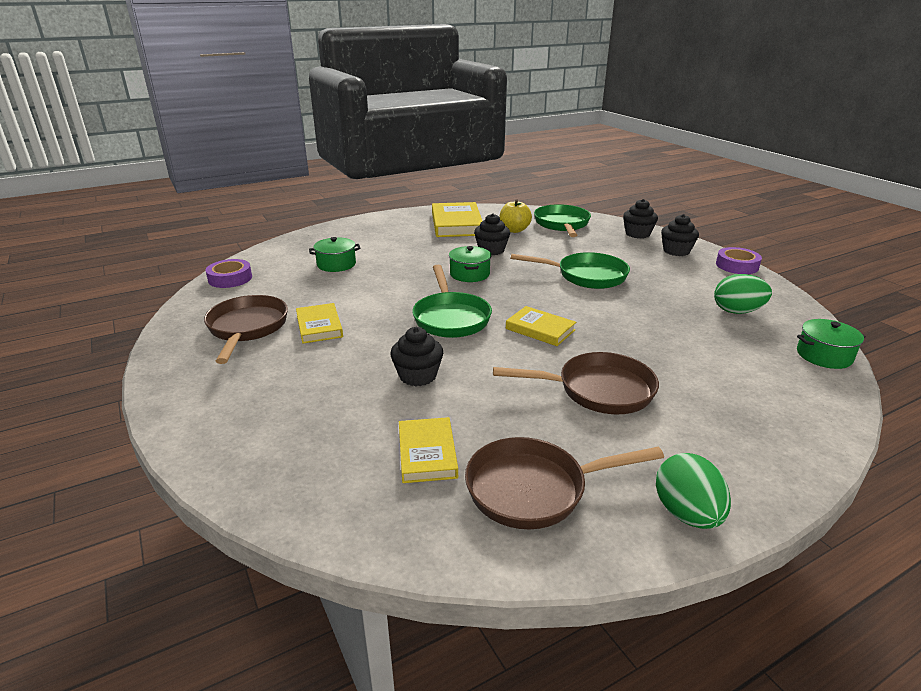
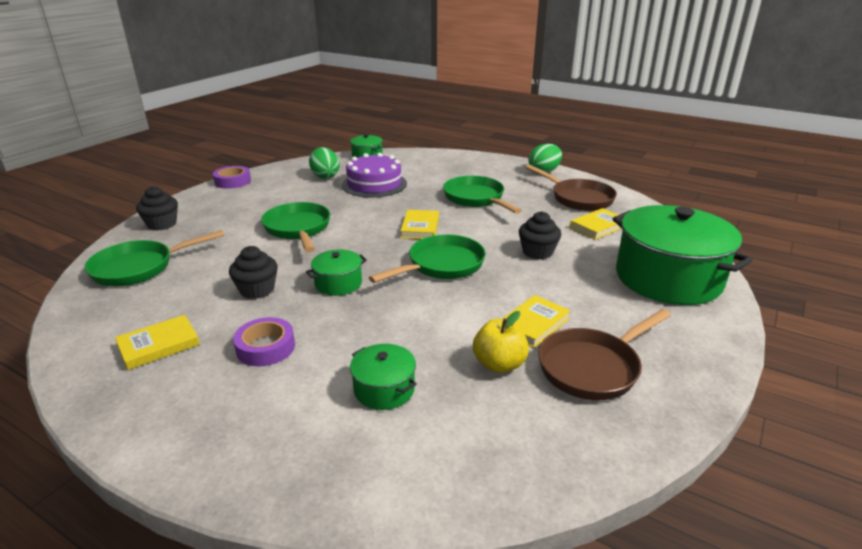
camera: 120 degrees left, 0 degrees up
(230, 278) = (518, 473): purple tape -> purple tape (265, 347)
(268, 434) = (668, 278): none -> green pot
(456, 224) = (159, 345): yellow book -> yellow book, size x0.60
(514, 230) = (173, 293): yellow apple -> yellow apple (499, 364)
(598, 390) = (476, 198): brown pan -> green pan
(676, 251) = (208, 203): black cupcake -> none
(693, 334) = (374, 184): none -> purple cake

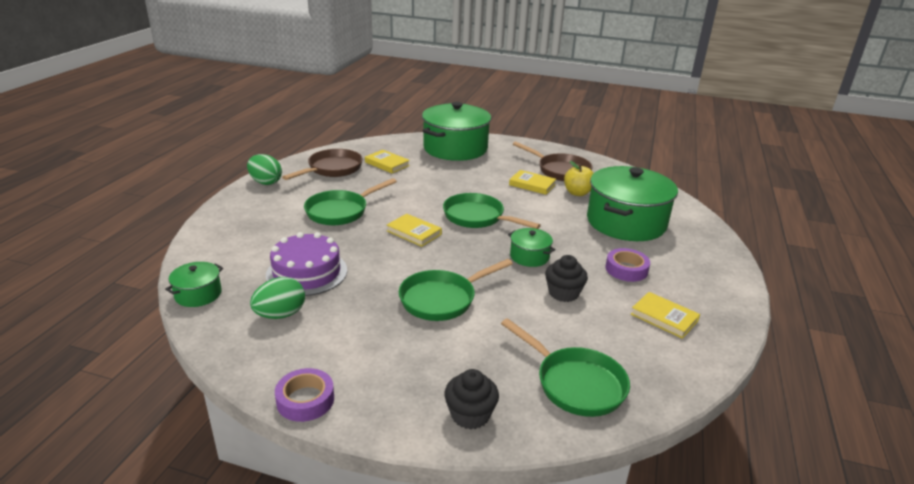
camera: 105 degrees left, 0 degrees up
(384, 389) = (626, 222): green pot -> green pot, size x2.21
(420, 227) = (414, 232): yellow book -> yellow book turned 45 degrees clockwise
(537, 252) = (438, 184): black cupcake -> none

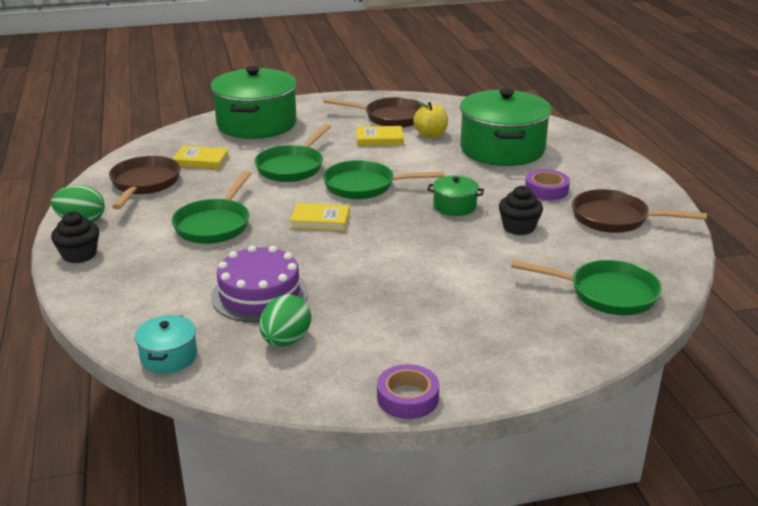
camera: 30 degrees left, 0 degrees up
(198, 294) = (169, 357): green pot -> turquoise pot
(442, 299) = (422, 270): green pan -> green pan (292, 167)
(470, 415) = (556, 349): black cupcake -> black cupcake (79, 255)
(664, 317) = (615, 219): yellow book -> brown pan

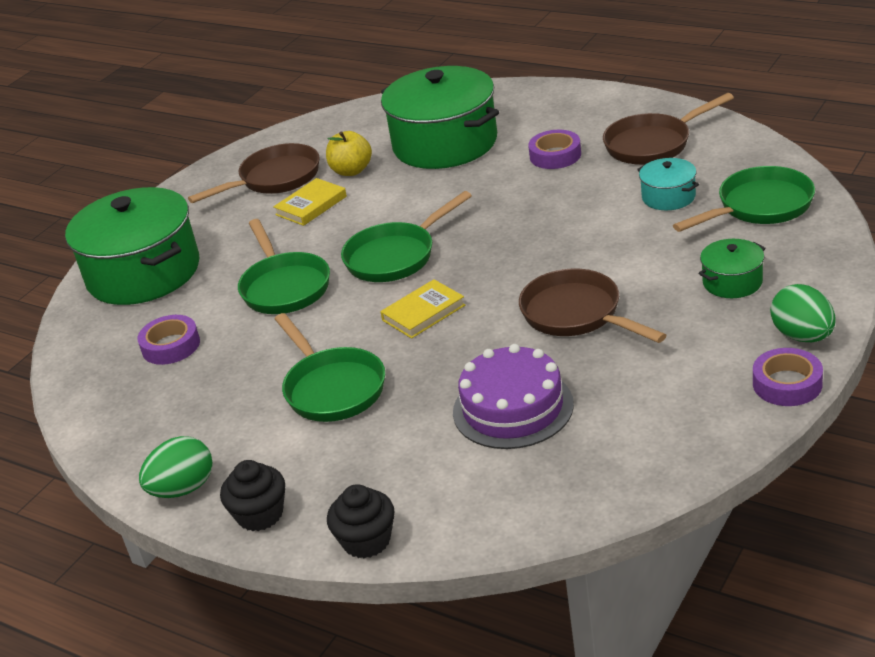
camera: 40 degrees left, 5 degrees up
(144, 184) = (163, 409): brown pan -> brown pan (577, 314)
(169, 357) = (553, 512): turquoise pot -> turquoise pot (668, 197)
(201, 161) = (171, 346): yellow book -> purple tape
(286, 341) = (616, 422): green egg -> green egg (802, 336)
(454, 206) = (511, 219): green pot -> green pot (732, 282)
(518, 227) = (598, 201): black cupcake -> black cupcake (366, 541)

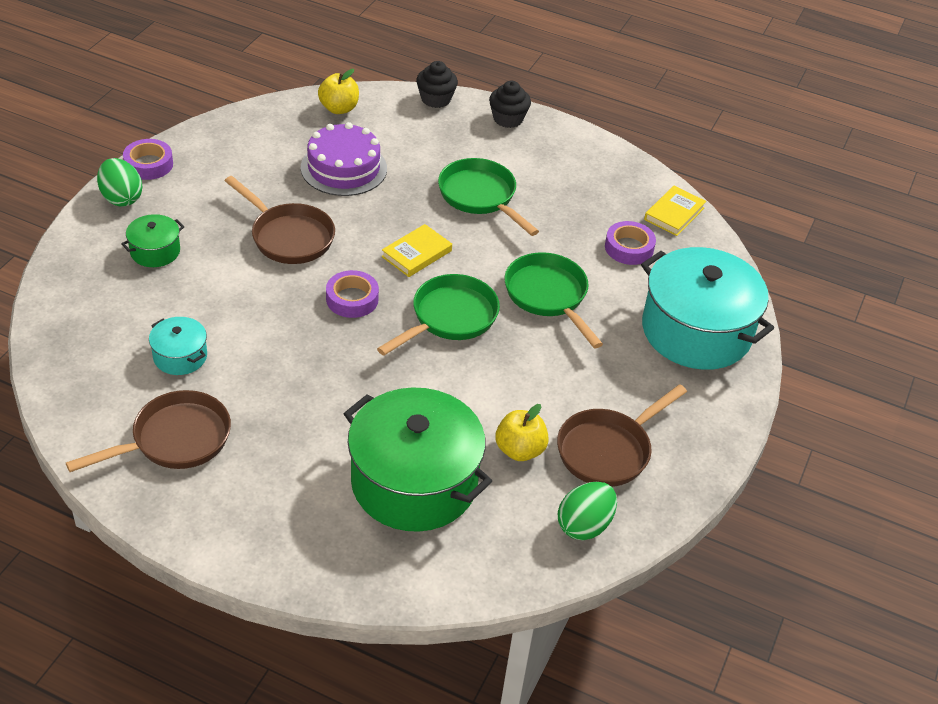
camera: 165 degrees right, 10 degrees up
(143, 273) = (696, 331): green pot -> turquoise pot
(183, 489) = (566, 138): green egg -> green egg (584, 525)
(311, 205) = (552, 399): yellow book -> yellow book (674, 214)
(524, 506) = (339, 108): none -> yellow apple
(555, 155) = (286, 438): purple tape -> purple tape (352, 299)
(759, 207) = (99, 331): green pan -> none

